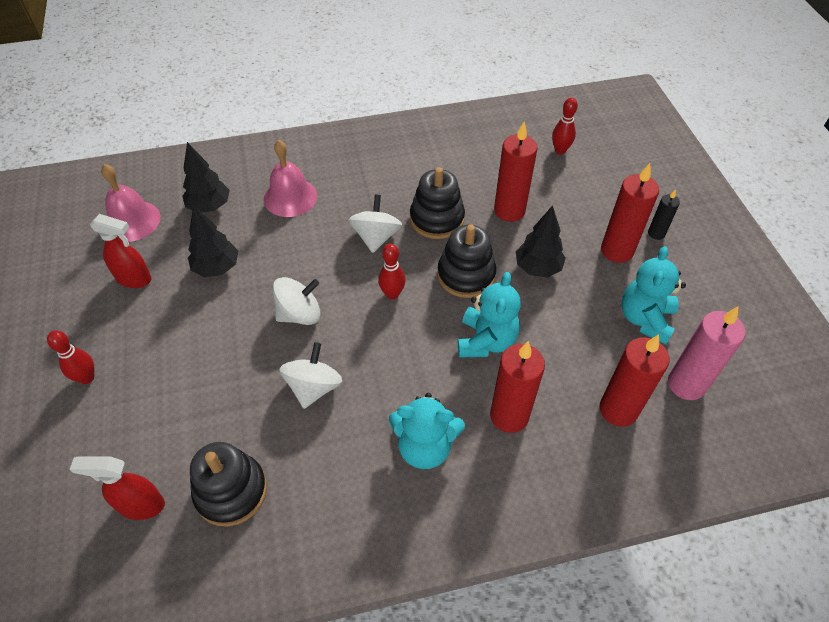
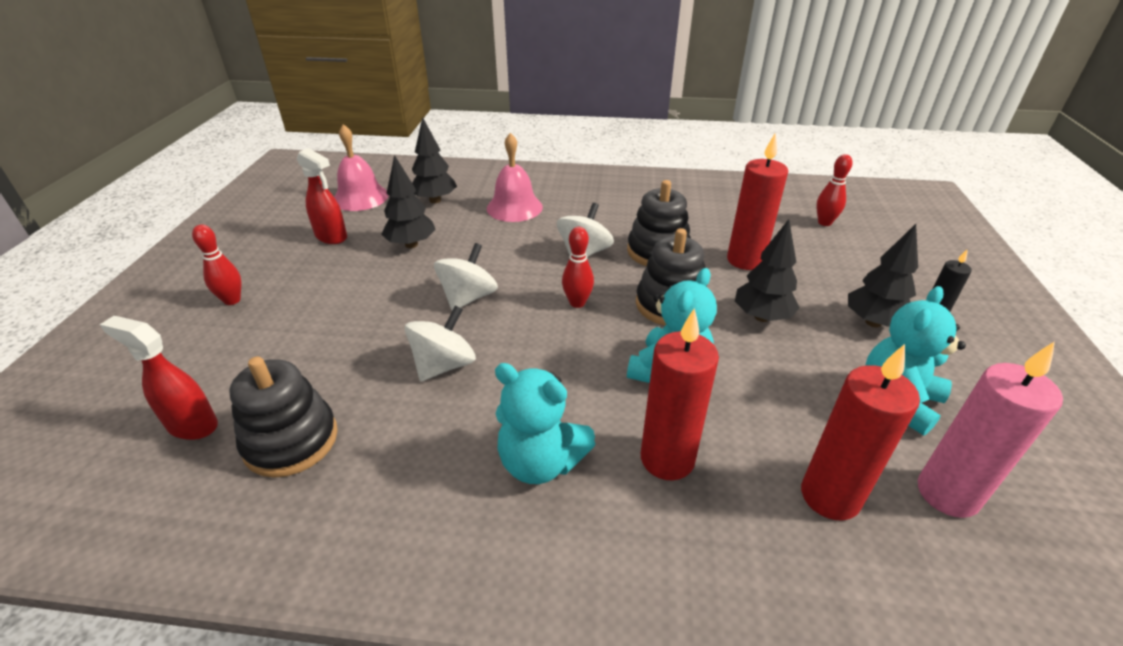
camera: 20 degrees right, 15 degrees down
(299, 314) = (468, 298): white spinning top -> white spinning top turned 60 degrees counterclockwise
(617, 250) = (873, 322): red candle -> black tree

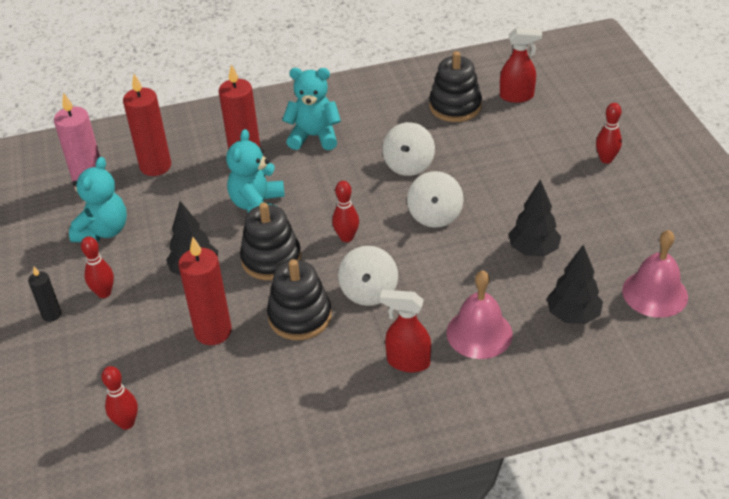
camera: 160 degrees right, 5 degrees up
(331, 237) = (614, 235): red spray bottle -> red spray bottle (407, 362)
(873, 322) = (104, 293): black tree -> red bowling pin

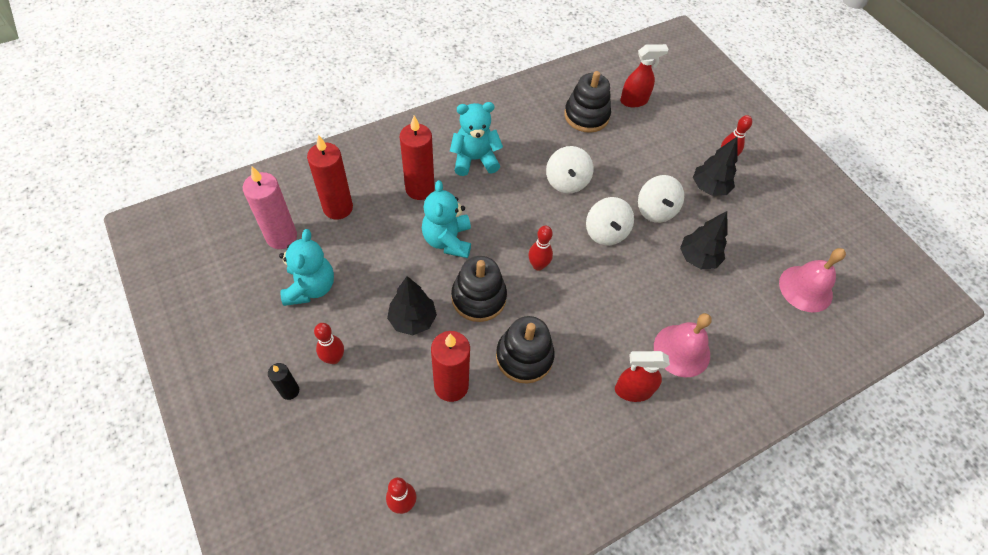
camera: 20 degrees left, 15 degrees up
(369, 291) = (575, 321): white spinning top -> white spinning top (655, 210)
(573, 315) = (750, 320): black tree -> black tree (709, 188)

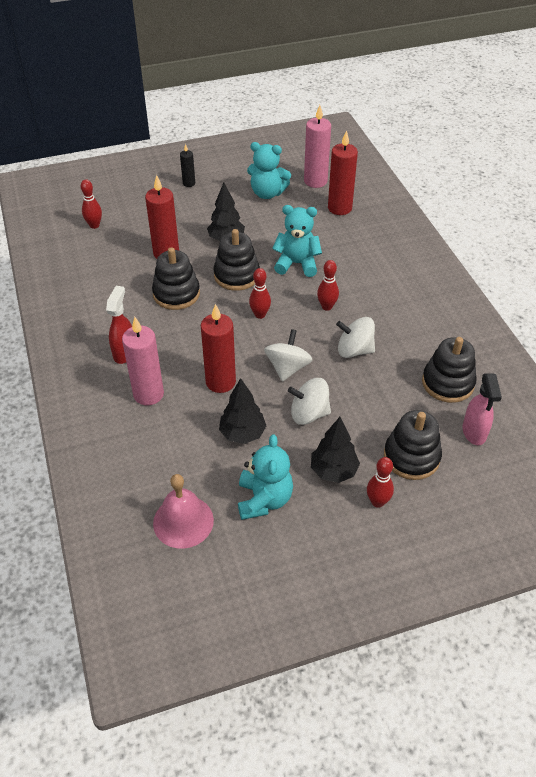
camera: 105 degrees right, 10 degrees down
(334, 358) = (206, 202): red bowling pin -> red bowling pin (327, 306)
(420, 189) = (355, 253): red candle -> red candle (220, 382)
(474, 159) = (387, 289): turquoise teddy bear -> turquoise teddy bear (264, 499)
(606, 232) = (287, 368): white spinning top -> white spinning top turned 105 degrees clockwise
(634, 101) = (474, 432): red spray bottle -> pink spray bottle
(674, 138) = (411, 457): none -> black stacking toy
(681, 350) = (148, 394): pink bell -> pink candle

